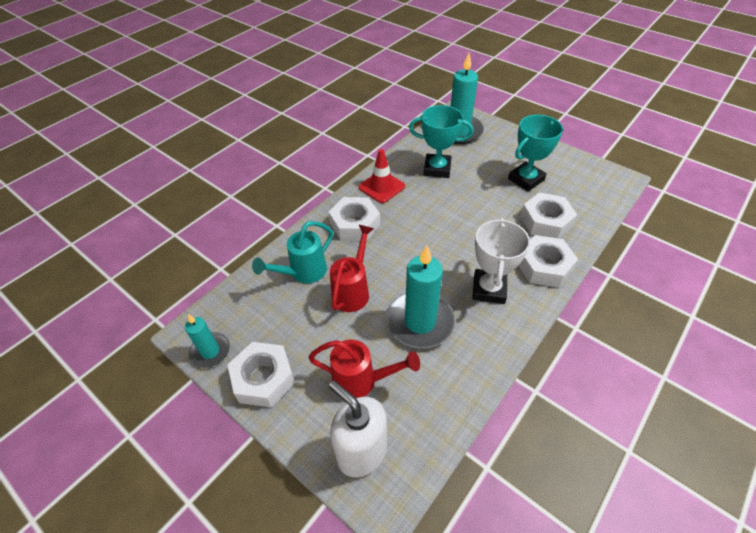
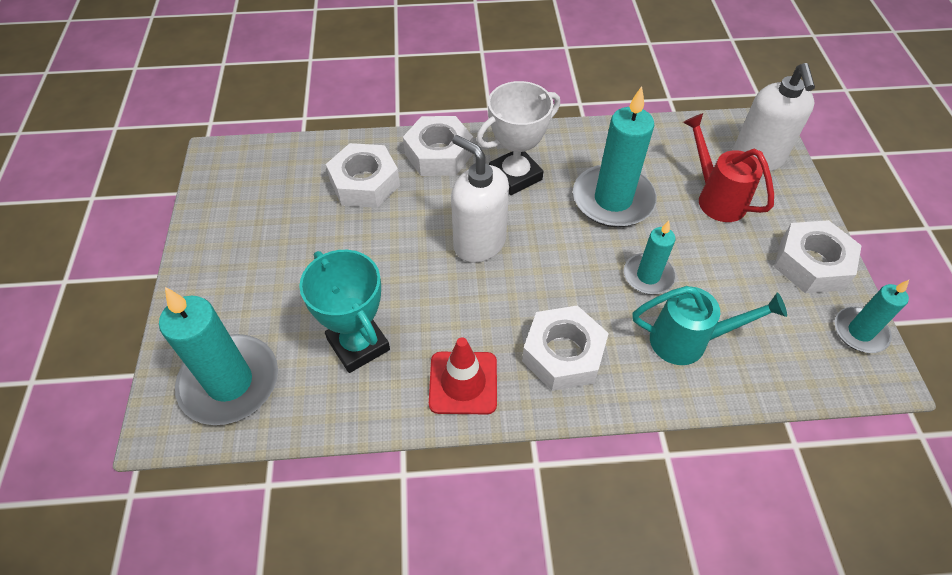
camera: 135 degrees left, 5 degrees up
(353, 290) = (648, 276): red watering can -> turquoise candle
(452, 239) = (479, 243): none -> white soap dispenser
(526, 179) = (295, 237): turquoise trophy -> none

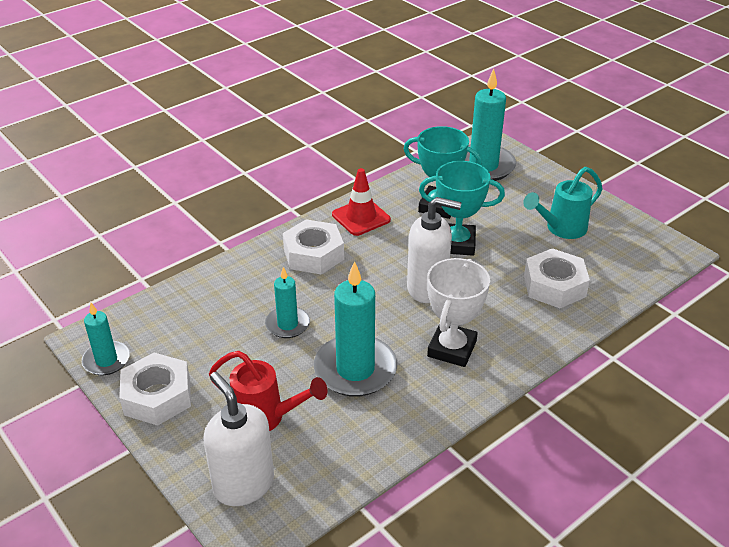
camera: 145 degrees right, 15 degrees down
(396, 278) = (457, 243): none -> turquoise trophy
(438, 154) = (531, 335): white nut -> none
(689, 341) = (234, 297): turquoise watering can -> turquoise watering can (560, 229)

